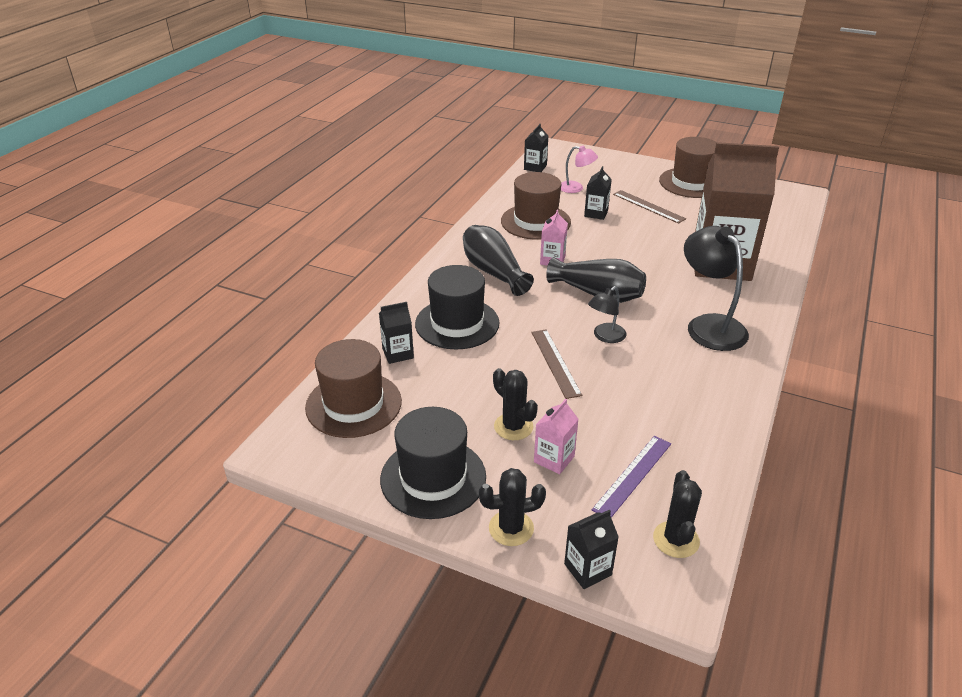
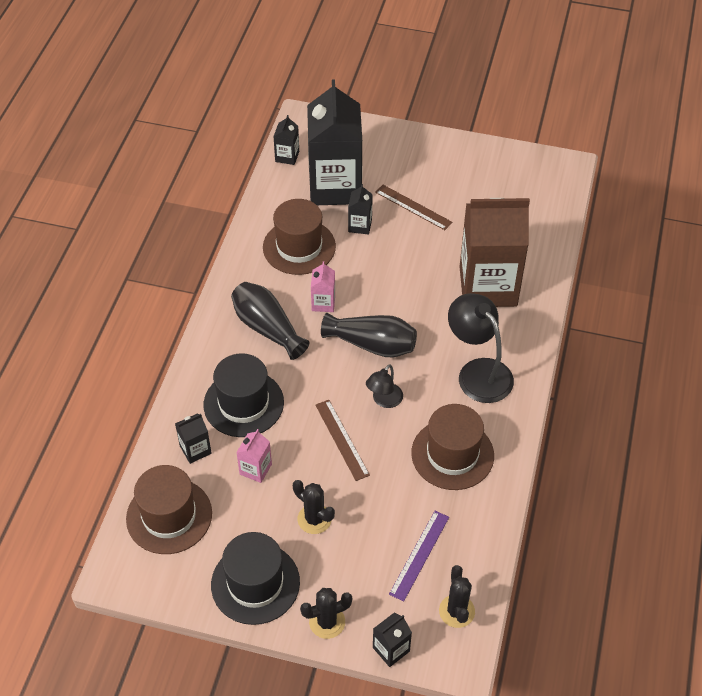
camera: 10 degrees left, 15 degrees up
(554, 459) = (353, 548): pink carton -> pink carton (255, 469)
(576, 188) = (335, 187): pink lamp -> black carton
(691, 183) = (456, 162): brown hat -> brown hat (452, 454)

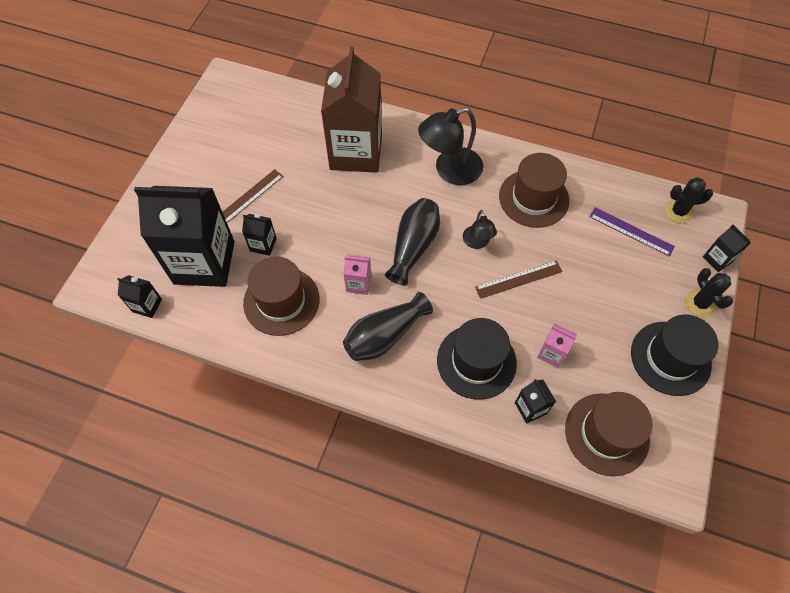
camera: 85 degrees left, 10 degrees up
(314, 519) = (602, 307): black cactus -> none
(384, 400) = (477, 242): black lamp -> black lamp turned 45 degrees clockwise

